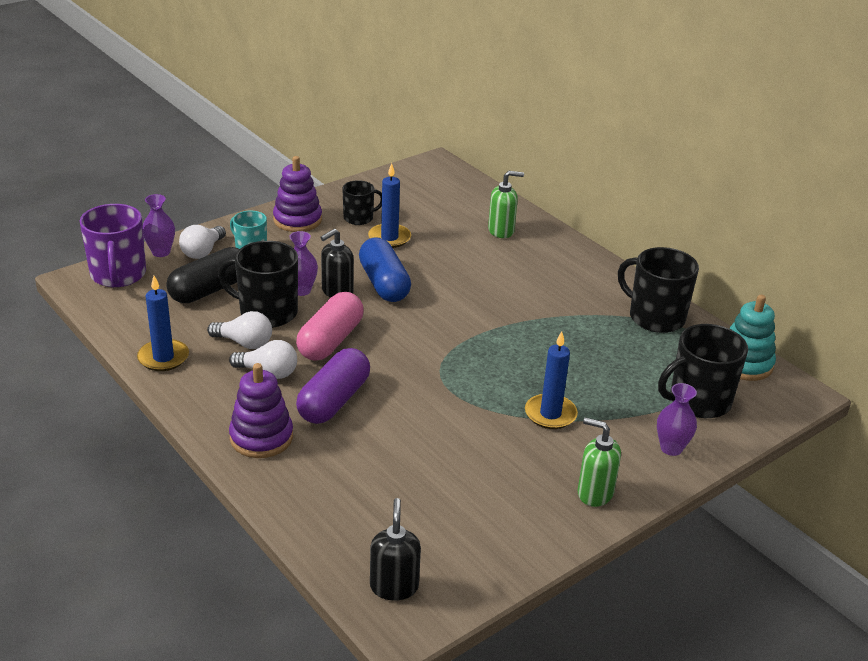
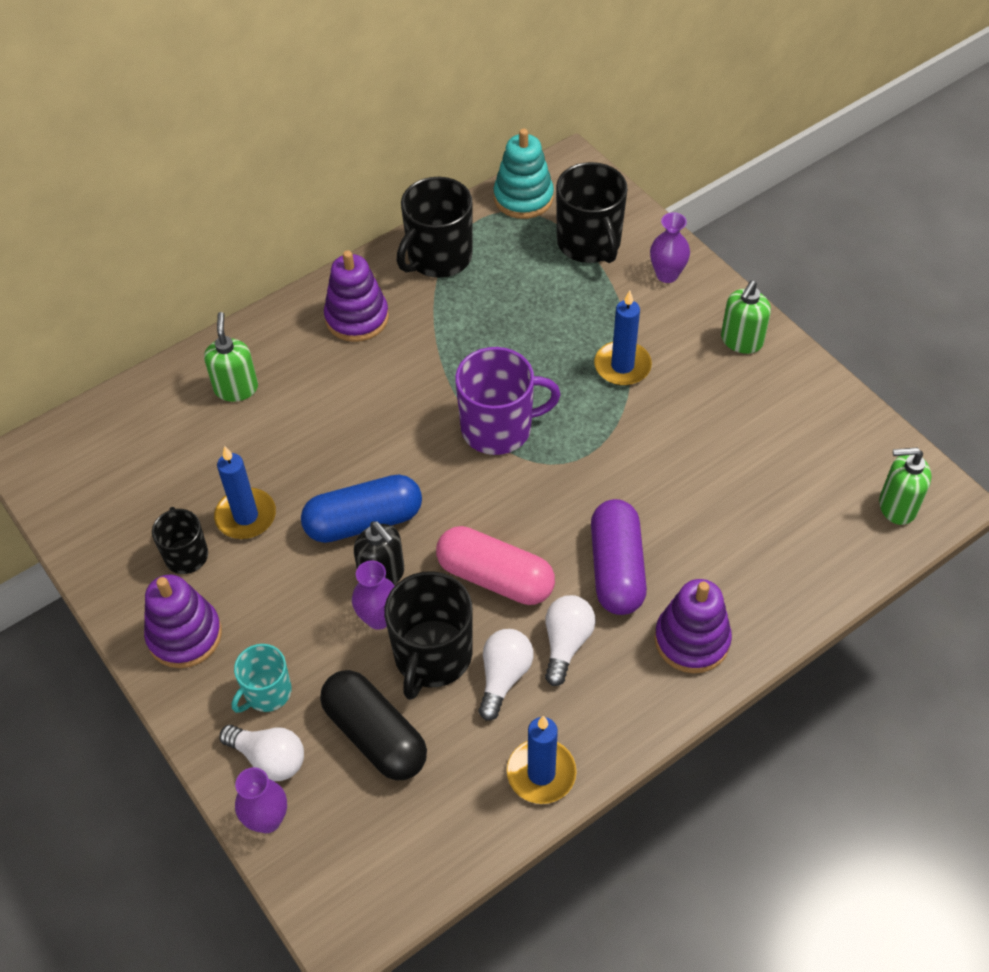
camera: 85 degrees left, 20 degrees up
(118, 275) = (331, 872): purple mug -> purple mug (498, 428)
(334, 401) = (616, 568): purple capsule -> purple capsule turned 60 degrees clockwise
(394, 586) = (897, 506): black soap dispenser -> green soap dispenser
(579, 279) = (357, 318): none -> purple stacking toy

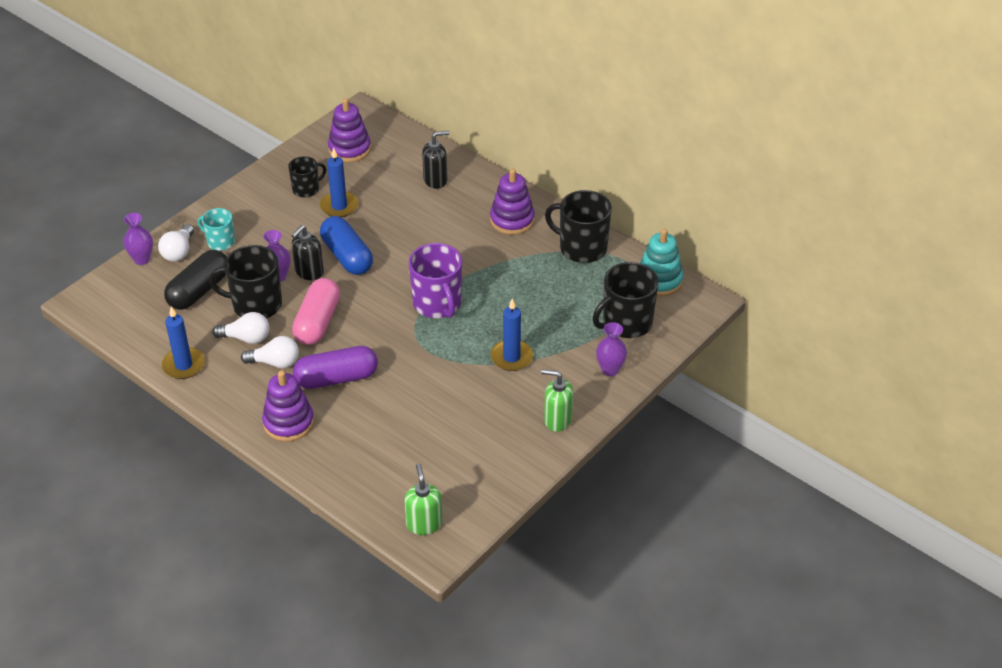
camera: 75 degrees right, 10 degrees down
(185, 635) = (252, 201): purple stacking toy -> purple stacking toy (349, 149)
(236, 388) = (435, 180): green soap dispenser -> black soap dispenser

